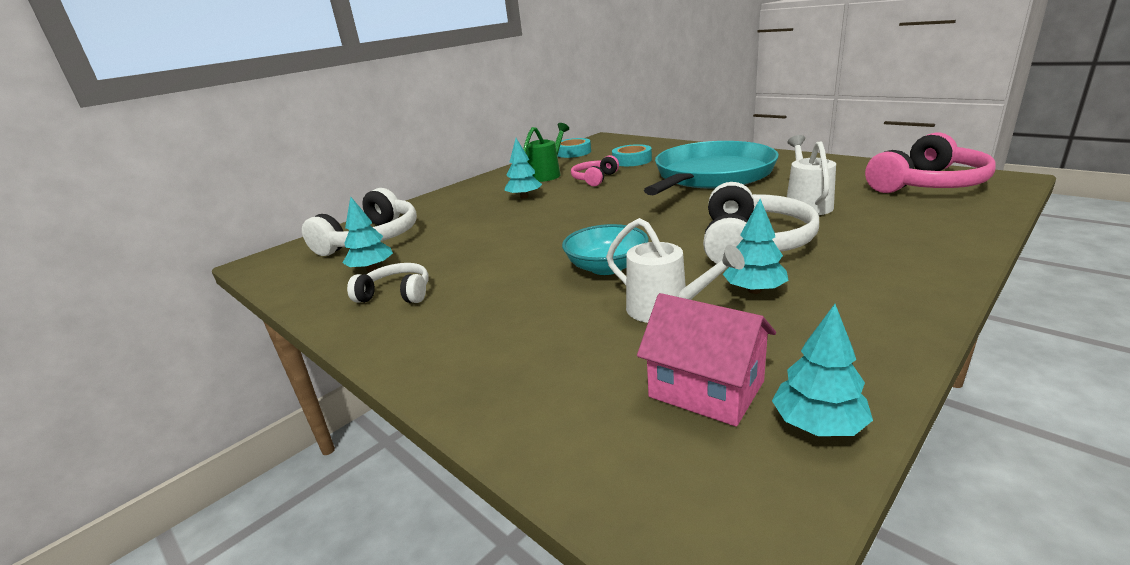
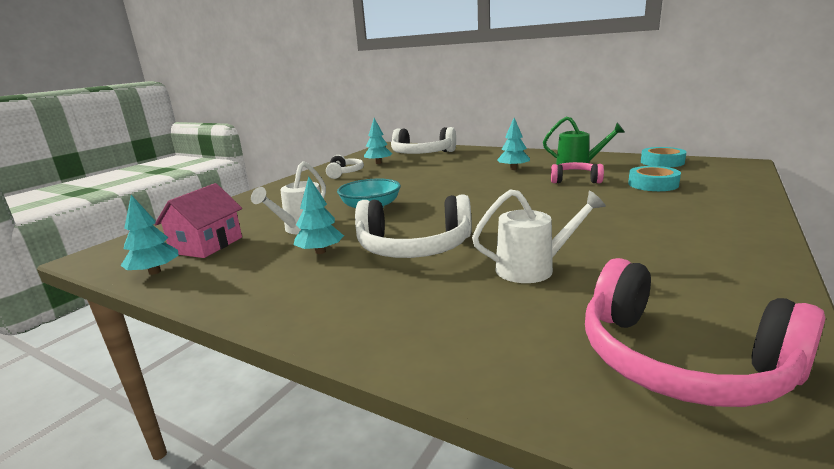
camera: 75 degrees right, 5 degrees down
(711, 175) = (620, 220): turquoise pan -> none

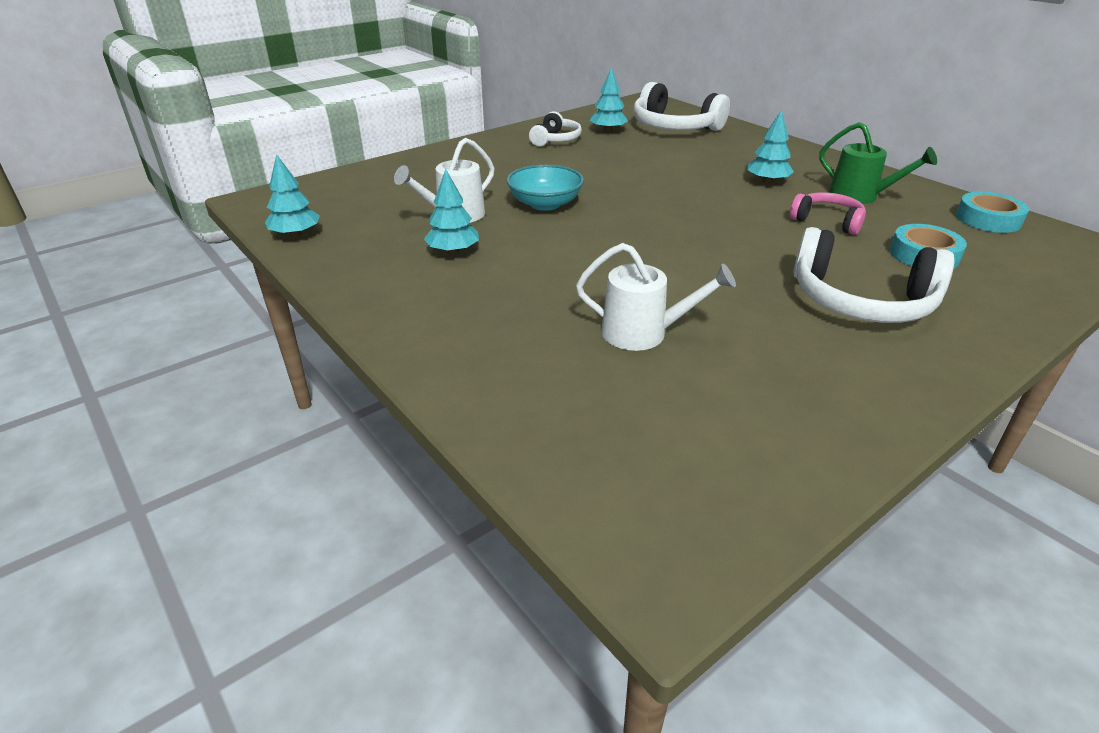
camera: 20 degrees right, 15 degrees up
(207, 245) = (355, 213): pink house -> none
(414, 247) = (547, 272): white headphones -> white headphones (861, 301)
(680, 361) = (677, 470): pink headphones -> none

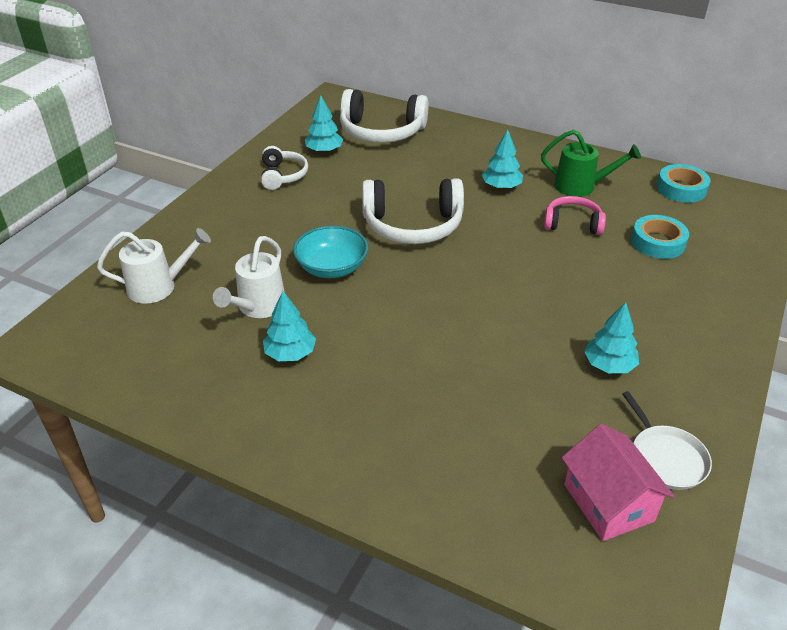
camera: 25 degrees left, 5 degrees up
(295, 234) = (117, 380): turquoise tree -> turquoise tree (609, 365)
(644, 333) = (510, 395): white watering can -> white watering can (159, 287)
(685, 453) = (608, 502): none -> pink house
(792, 436) = (666, 458): none -> white pan
(861, 301) = (641, 307): white headphones -> white headphones (413, 225)

